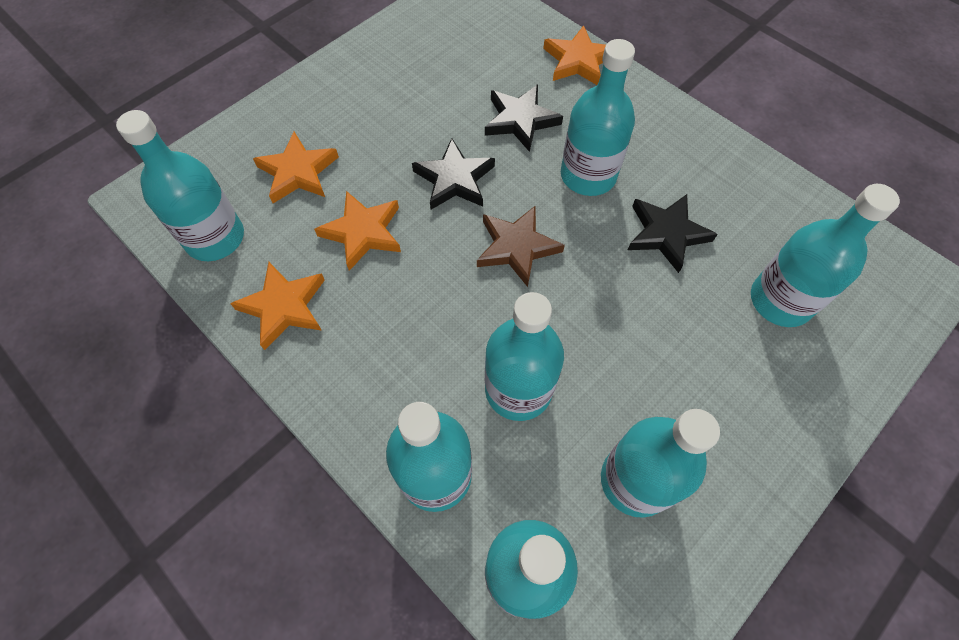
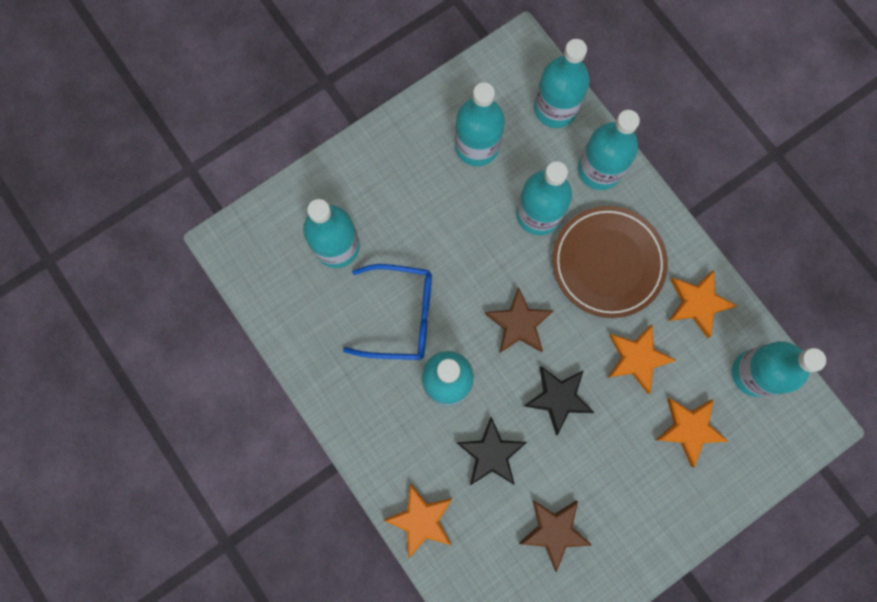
camera: 170 degrees left, 15 degrees up
(410, 338) = (608, 263): none -> brown plate
(441, 70) = (554, 531): none -> brown star
(666, 234) = (400, 315): black star -> blue glasses

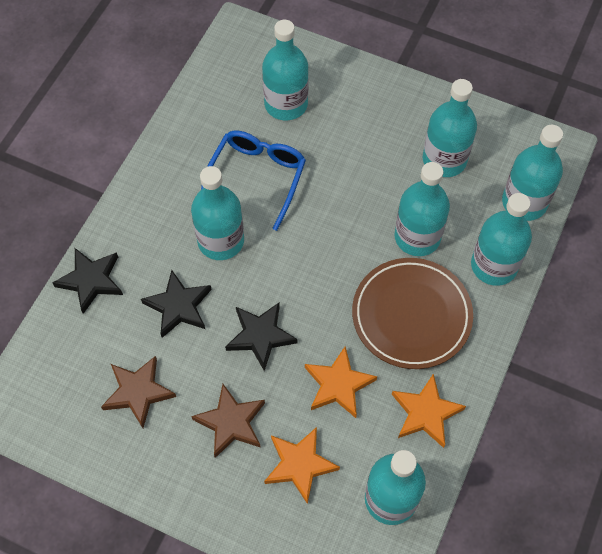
camera: 60 degrees right, 15 degrees down
(400, 315) = (257, 178): blue glasses -> blue glasses turned 135 degrees counterclockwise
(421, 520) = (91, 281): orange star -> black star
(519, 324) = (307, 271): brown star -> brown star (231, 422)

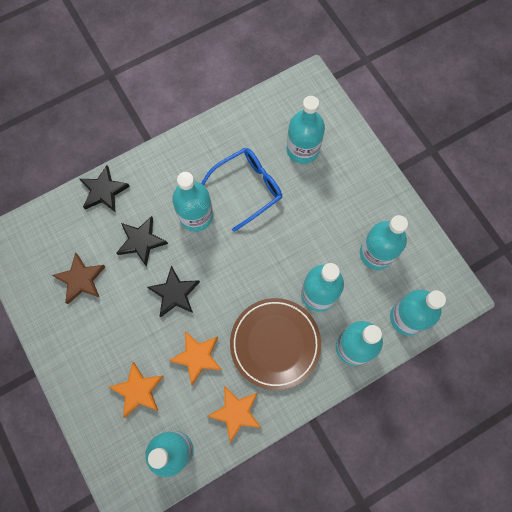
camera: 35 degrees right, 10 degrees up
(231, 422) = (118, 335): brown star -> none

